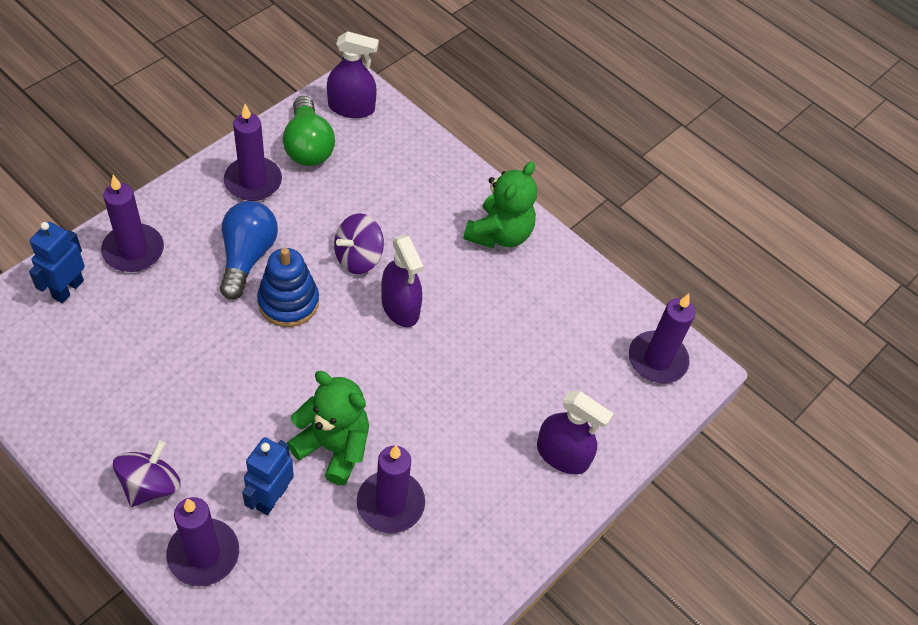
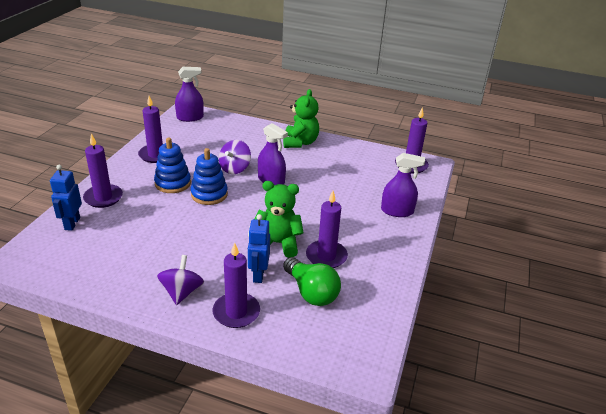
camera: 20 degrees left, 20 degrees down
(247, 256) = (173, 183): blue light bulb -> blue stacking toy
(308, 146) = (177, 136): green light bulb -> green light bulb (311, 292)

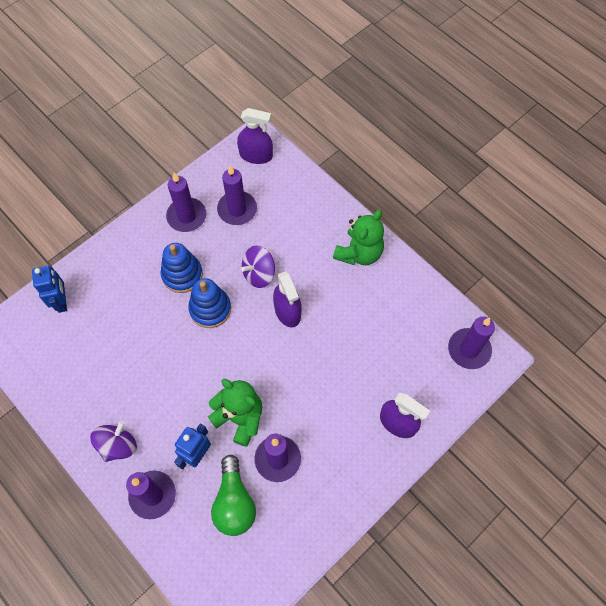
camera: 30 degrees right, 30 degrees up
(72, 223) = (62, 301): blue robot -> blue robot turned 135 degrees clockwise
(103, 198) = (105, 272): purple candle -> purple candle (237, 209)

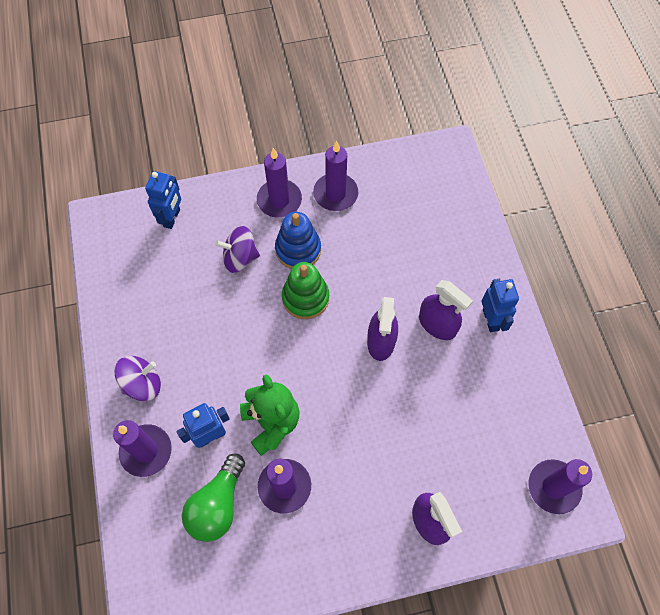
camera: 30 degrees right, 0 degrees up
(210, 309) = (305, 298): blue stacking toy -> green stacking toy
(237, 209) = (389, 212): purple candle -> purple candle (279, 200)
(256, 155) = (440, 166): purple spray bottle -> purple spray bottle (437, 324)
(259, 274) = (374, 288): purple spinning top -> purple spinning top (240, 258)
(359, 253) = (491, 320): green teddy bear -> blue robot

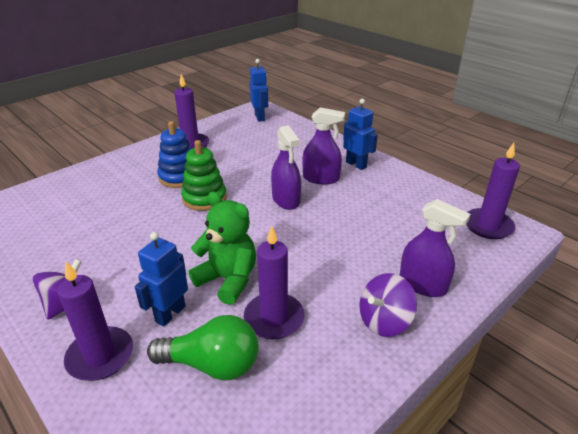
camera: 30 degrees left, 30 degrees down
(172, 218) = (50, 193): blue robot -> blue robot (260, 117)
(217, 505) = (212, 364): green light bulb -> green light bulb turned 75 degrees counterclockwise
(240, 258) = (130, 195): purple spinning top -> purple spinning top (384, 321)
(279, 200) = (146, 159): purple candle -> none

